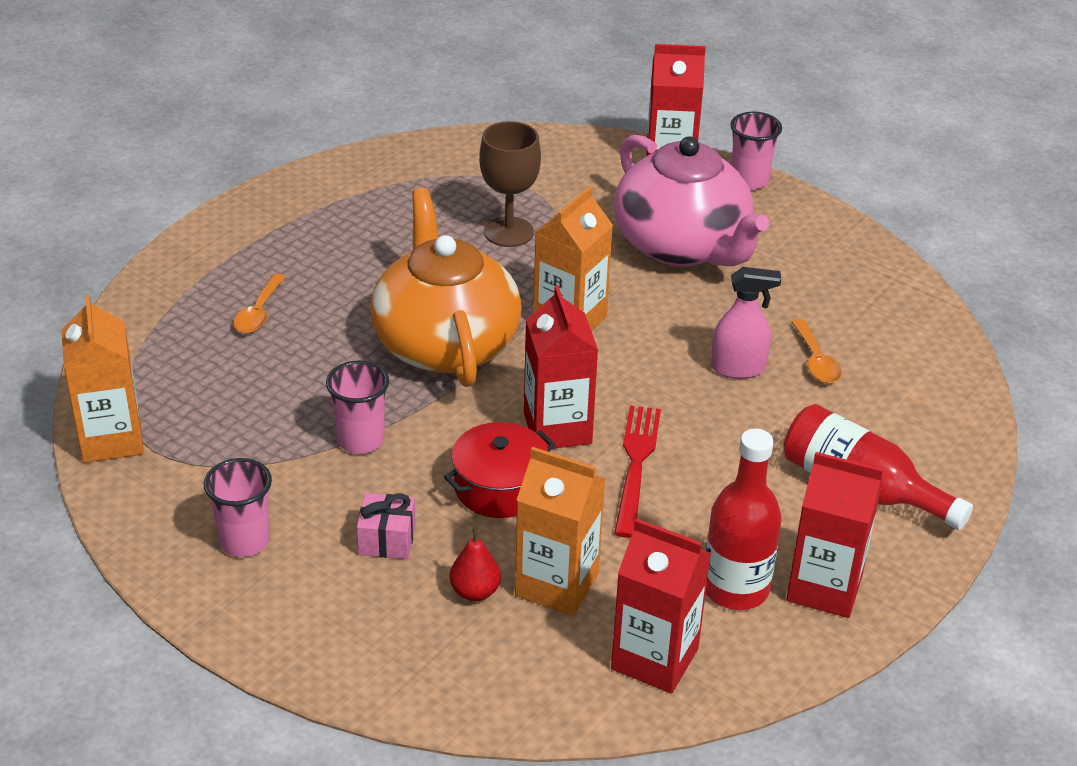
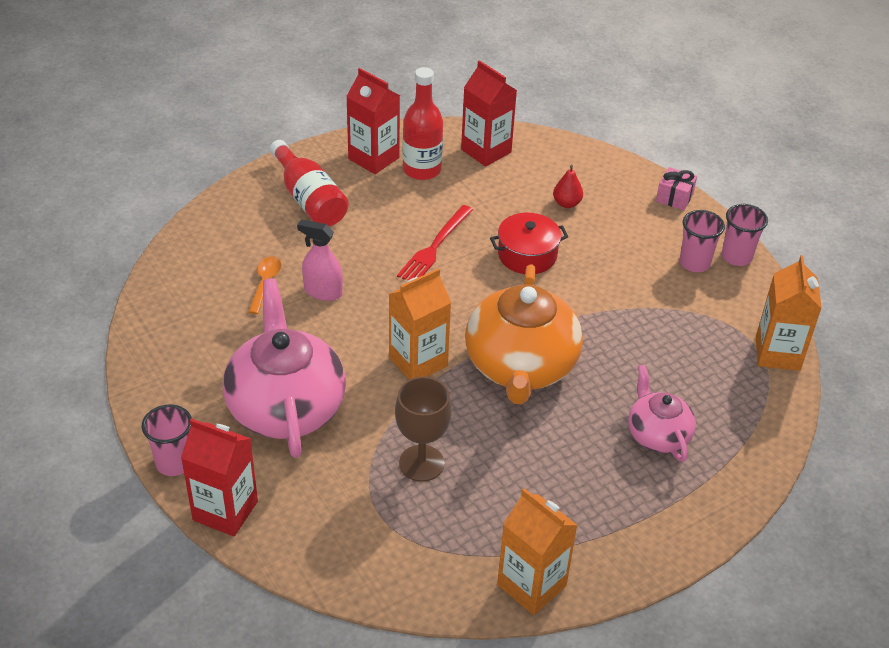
camera: 160 degrees left, 5 degrees up
(259, 313) = (657, 435): orange spoon -> pink teapot
(361, 440) = (606, 308): pink cup -> pink cup (736, 257)
(387, 540) = (608, 243): pink gift -> pink gift (674, 198)
(557, 428) = (471, 282): red carton -> none
(557, 585) = (519, 195): orange carton -> orange carton (531, 585)

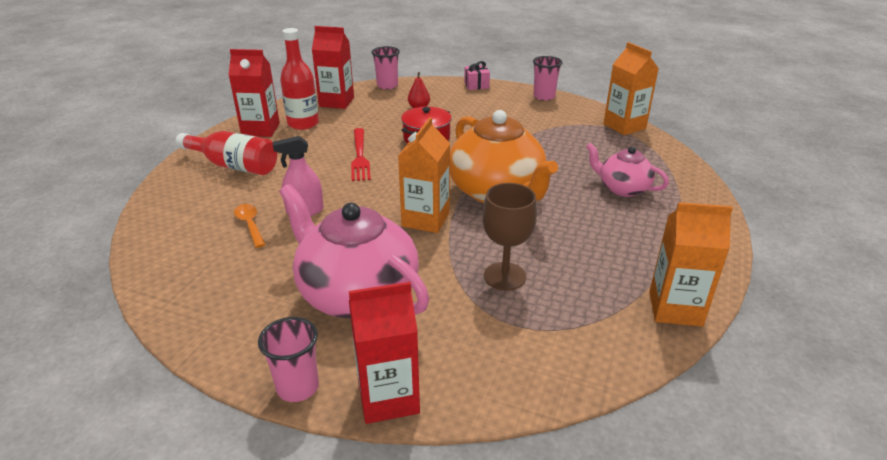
camera: 35 degrees left, 10 degrees down
(694, 263) = (526, 107): pink cup -> pink cup (387, 85)

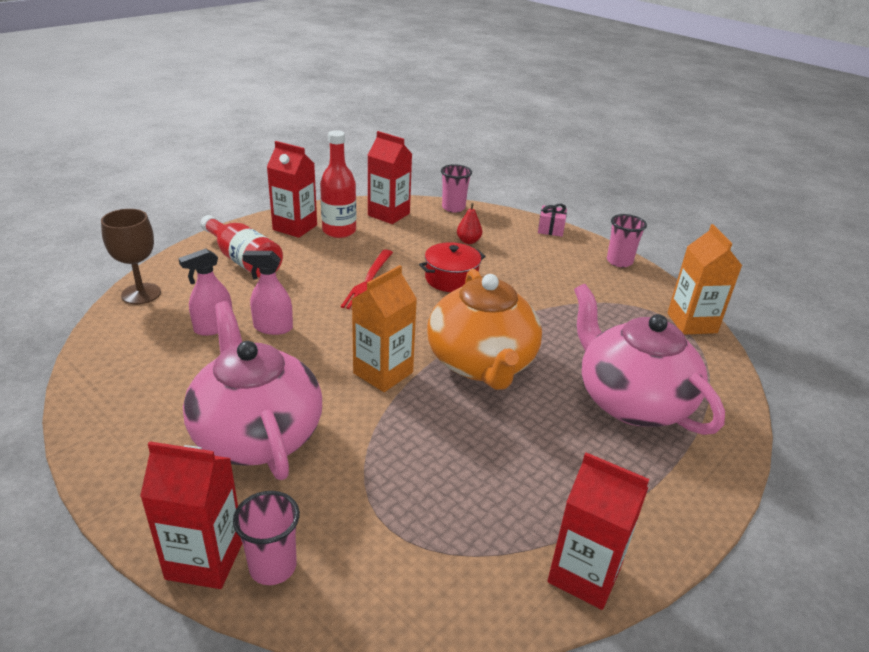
camera: 20 degrees right, 0 degrees up
(250, 225) = (213, 327): orange spoon -> pink spray bottle
(298, 387) = (134, 515): pink cup -> pink cup (273, 567)
(504, 276) = (418, 466): brown goblet -> brown goblet (141, 294)
(622, 188) = (631, 401): pink teapot -> pink teapot, size x1.82
(675, 308) = (584, 574): orange carton -> red carton

